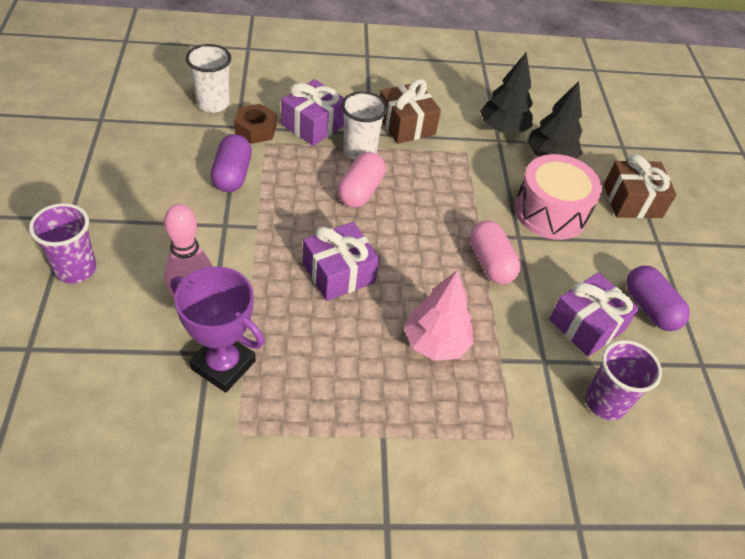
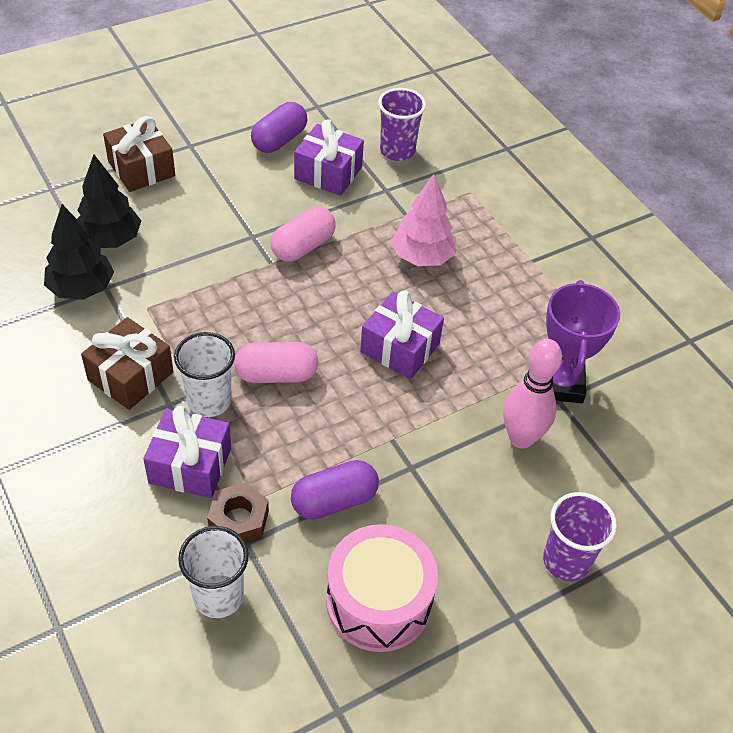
camera: 115 degrees left, 0 degrees up
(550, 212) = (200, 221): pink drum -> pink drum (378, 601)

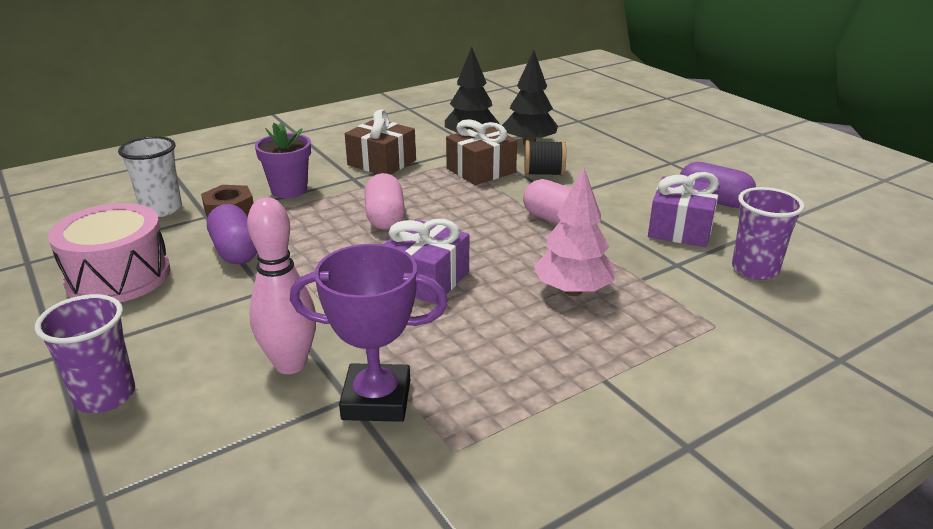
camera: 90 degrees right, 20 degrees down
(141, 169) = (623, 147): brown gift -> brown gift (481, 170)
(190, 465) = (289, 190): purple gift -> purple flower pot
(195, 240) = (543, 173): none -> black spool
(209, 401) = (355, 192): white cup -> none

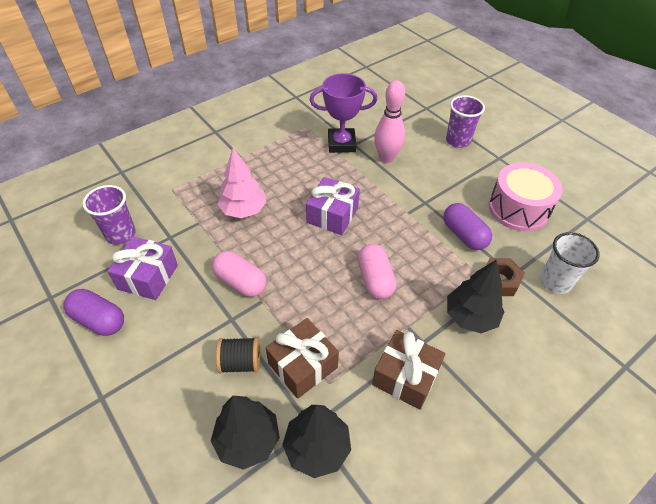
camera: 175 degrees right, 20 degrees up
(289, 190) = (470, 317): purple flower pot -> black tree

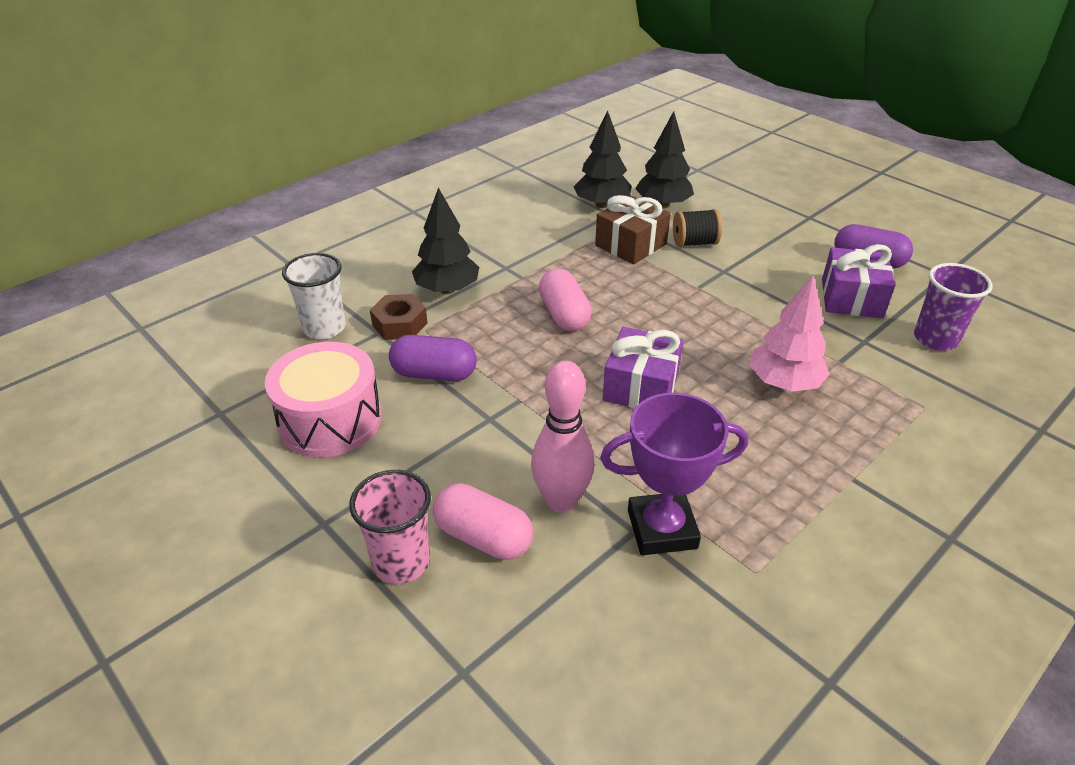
camera: 175 degrees right, 10 degrees down
(240, 282) = (733, 301): pink capsule -> pink capsule (483, 537)
(405, 377) = (525, 244): brown gift -> none
(458, 141) = (401, 562): purple cup -> pink cup
(464, 235) = (434, 374): purple capsule -> purple capsule turned 45 degrees counterclockwise

